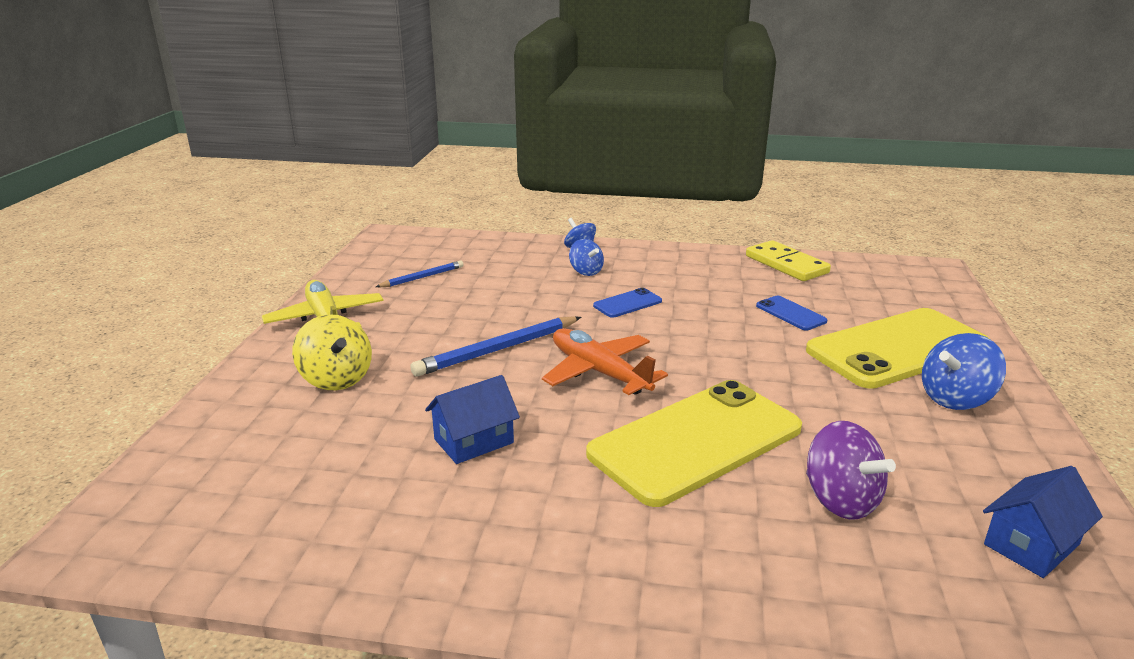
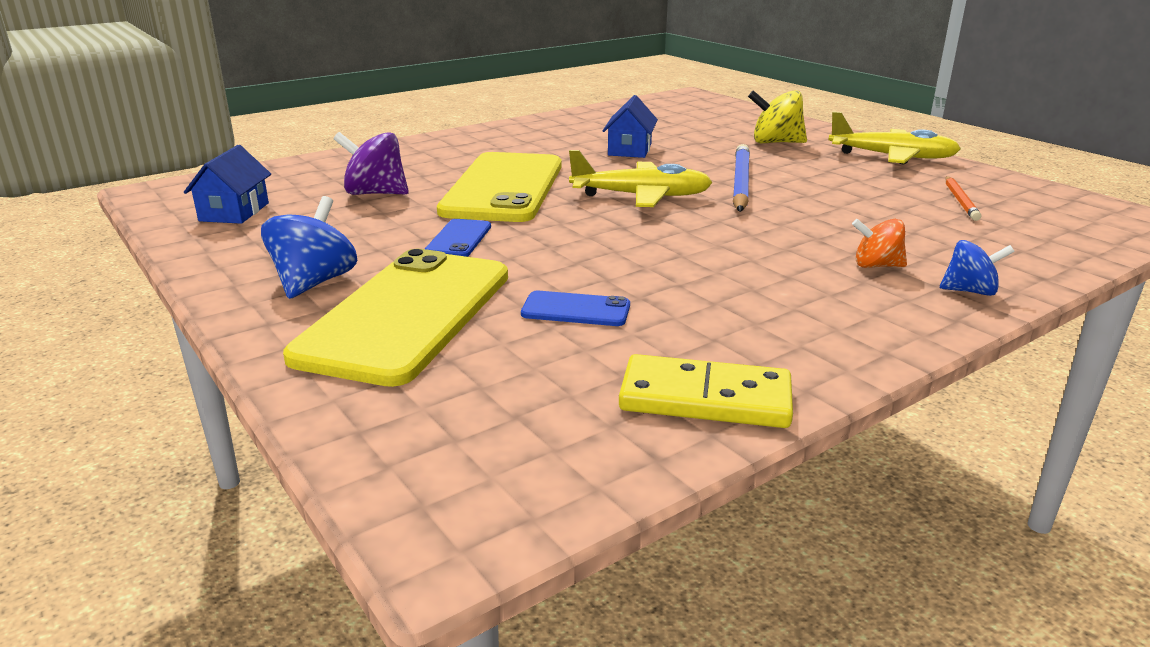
camera: 135 degrees right, 0 degrees up
(422, 277) = (960, 201): blue pencil -> orange pencil
(586, 271) = (876, 266): blue spinning top -> orange spinning top
(599, 372) = (641, 196): orange plane -> yellow plane
(627, 303) = (749, 250): blue phone -> blue phone (458, 239)

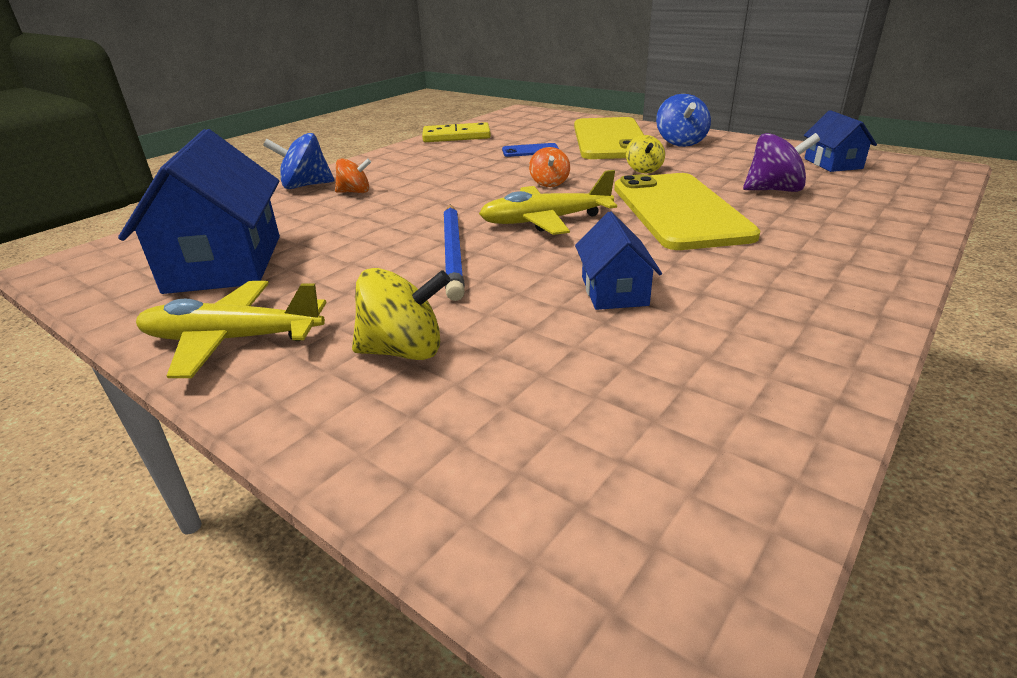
camera: 165 degrees right, 5 degrees up
(458, 239) = (643, 170): blue phone -> yellow spinning top
(600, 238) = (549, 183): none -> orange spinning top
(960, 201) = (225, 263): orange pencil -> blue house
(969, 291) = (305, 186): blue spinning top -> blue spinning top, size x1.54

